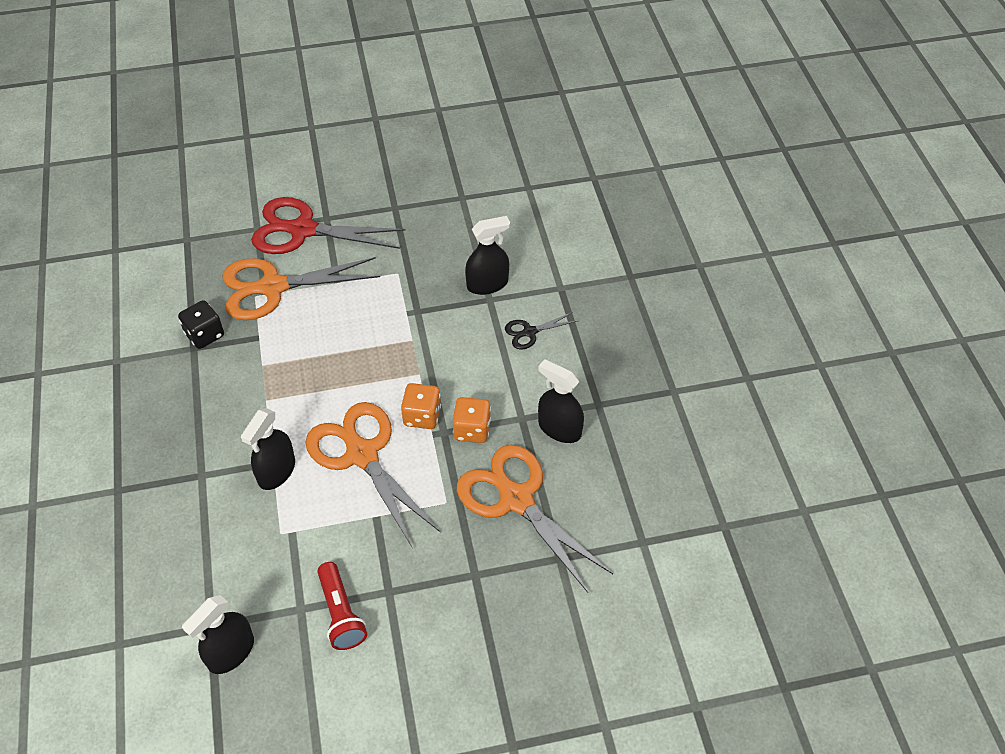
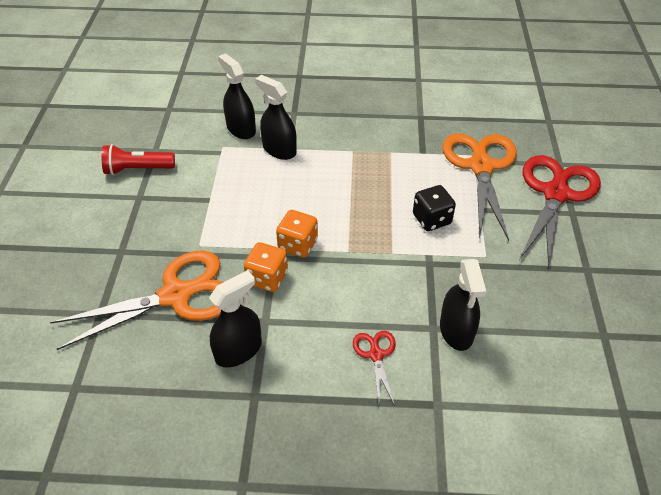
camera: 105 degrees right, 5 degrees down
(205, 335) = (433, 123): black dice -> black dice (431, 219)
(231, 652) = (144, 116): black spray bottle -> black spray bottle (241, 129)
(362, 455) = (273, 199): orange scissors -> none
(529, 332) = (376, 355): black scissors -> red scissors

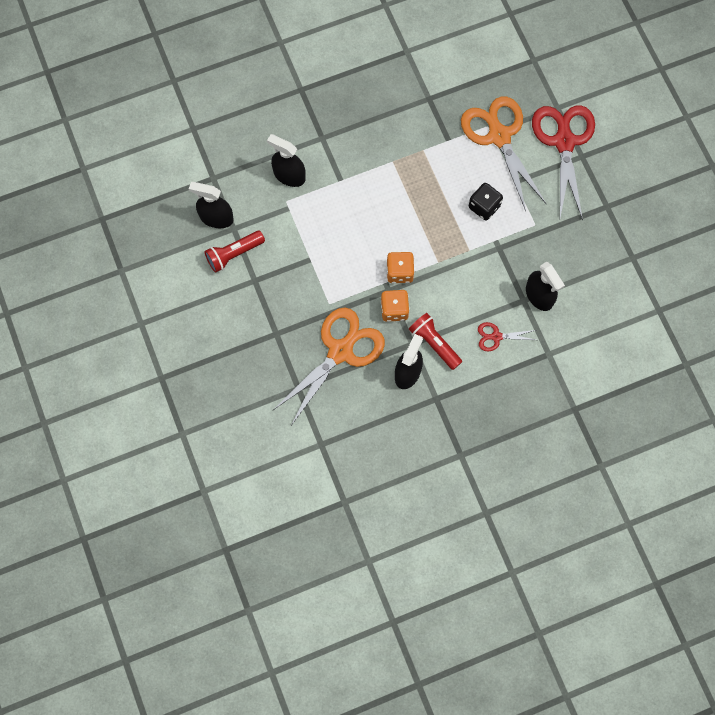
camera: 25 degrees left, 25 degrees up
(279, 150) = (334, 185): black spray bottle -> black spray bottle (216, 218)
(292, 331) = (434, 343): none -> red flashlight
(376, 355) = (496, 336): red scissors -> red scissors turned 60 degrees counterclockwise

